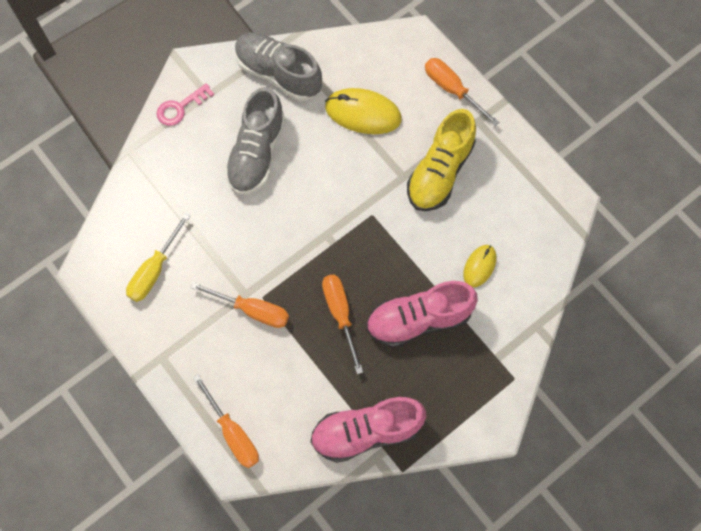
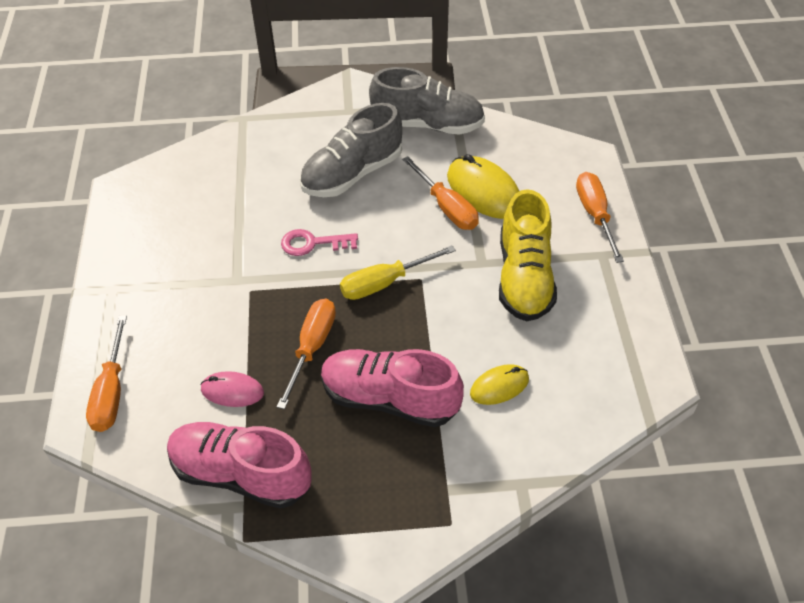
camera: 35 degrees right, 20 degrees down
(154, 270) = (175, 217): yellow screwdriver -> yellow screwdriver (384, 283)
(180, 107) = (315, 109): pink key -> pink key (313, 243)
(252, 310) = (230, 296): orange screwdriver -> orange screwdriver (447, 207)
(278, 73) = (427, 124): grey shoe -> grey shoe turned 120 degrees clockwise
(313, 379) = (232, 391): none -> pink mouse
(439, 172) = (524, 278): yellow shoe -> yellow shoe turned 60 degrees counterclockwise

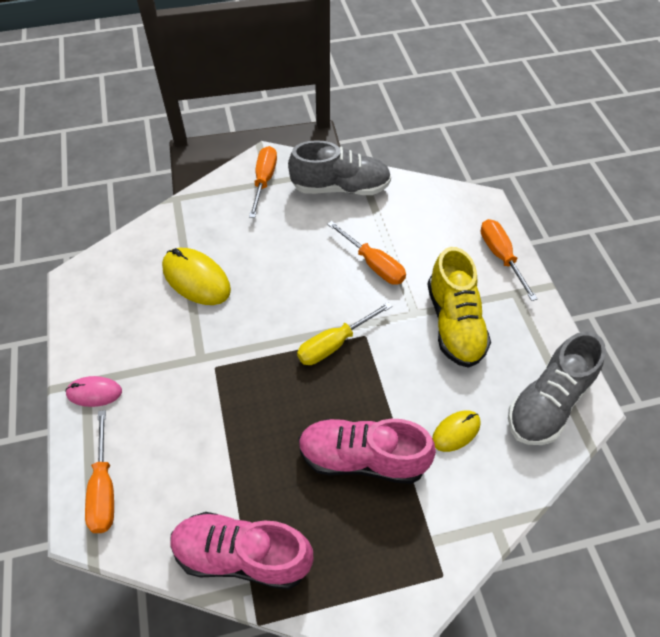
camera: 10 degrees left, 5 degrees up
(232, 391) = (218, 471): pink mouse -> pink mouse (94, 393)
(312, 348) = (282, 416): orange screwdriver -> orange screwdriver (264, 181)
(313, 243) = (263, 313): pink key -> none
(352, 174) = (284, 242): grey shoe -> grey shoe (548, 403)
(484, 191) = (402, 245): yellow mouse -> yellow mouse (196, 279)

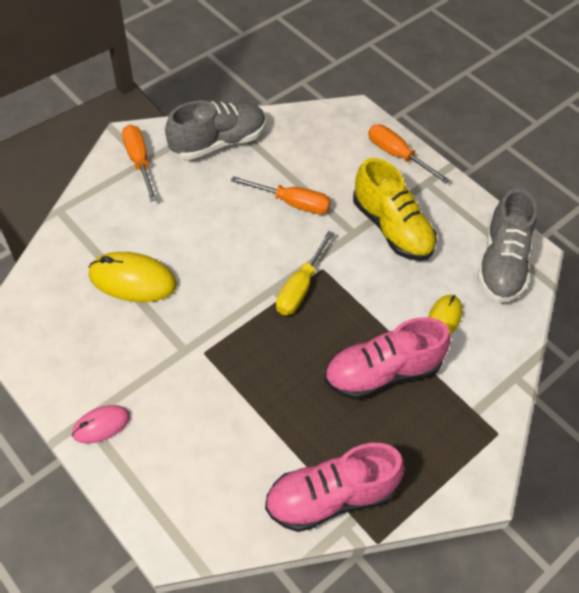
camera: 30 degrees left, 0 degrees up
(104, 488) = (170, 503): orange screwdriver -> none

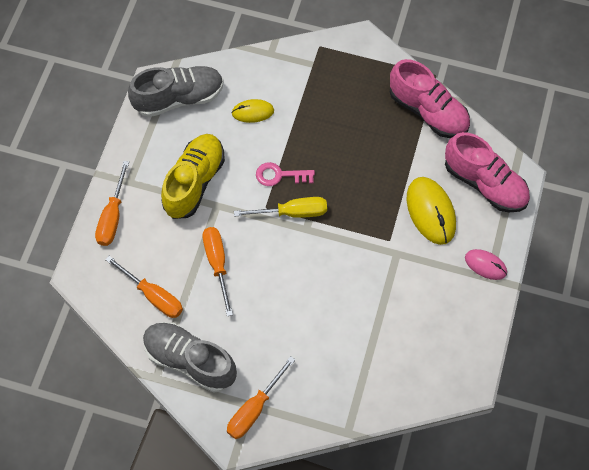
camera: 120 degrees left, 10 degrees up
(132, 280) = (369, 327): yellow mouse -> yellow mouse (431, 211)
(297, 147) = (153, 295): none -> orange screwdriver
(350, 300) = (280, 175): none -> pink key
(382, 372) = (323, 127): pink shoe -> pink shoe (485, 183)

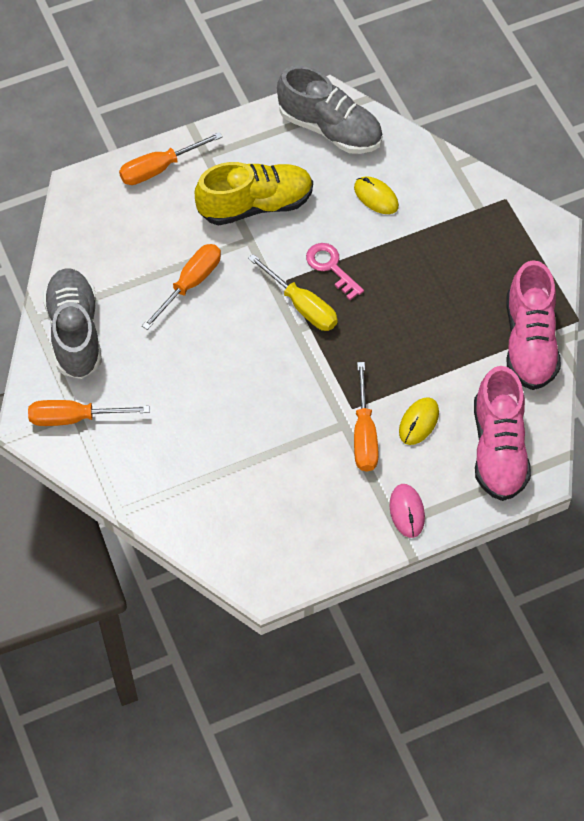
camera: 50 degrees right, 5 degrees down
(153, 295) = (111, 257): orange screwdriver -> orange screwdriver (364, 434)
(431, 211) = (418, 422): yellow mouse -> yellow mouse, size x0.58

